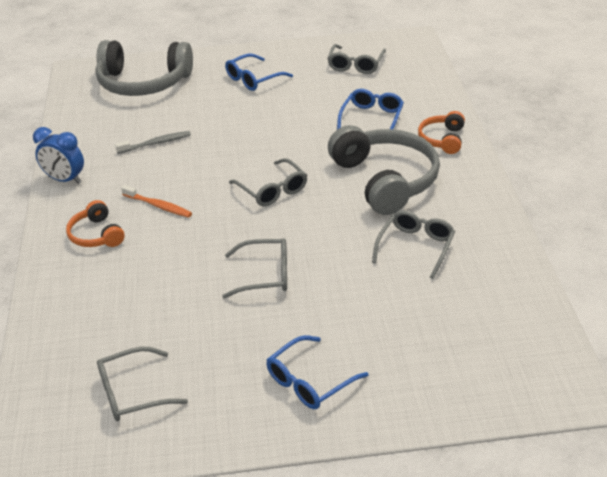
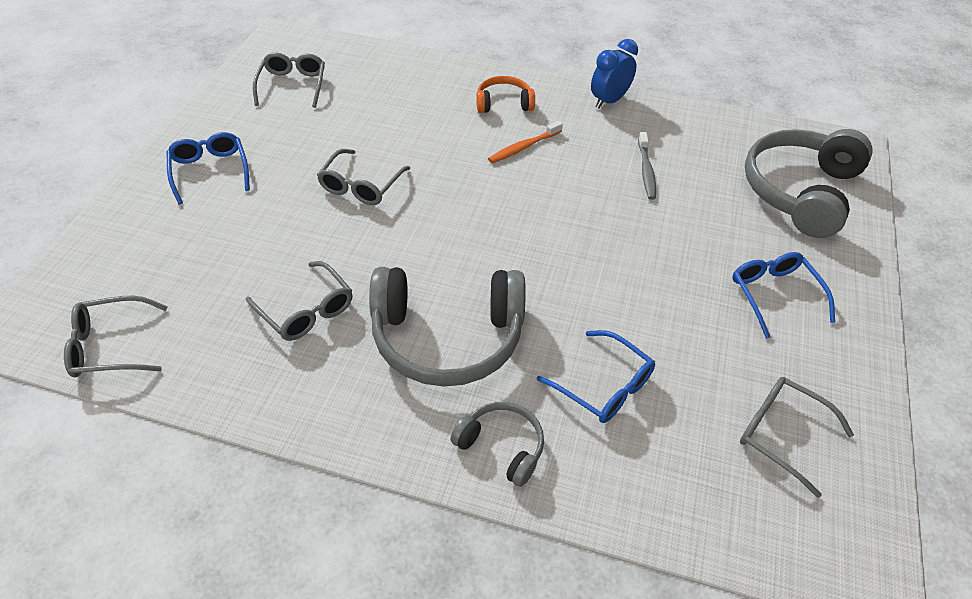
camera: 110 degrees right, 10 degrees up
(272, 190) = (496, 232): grey glasses -> grey glasses (111, 346)
(442, 139) = (501, 447): orange headphones -> grey headphones

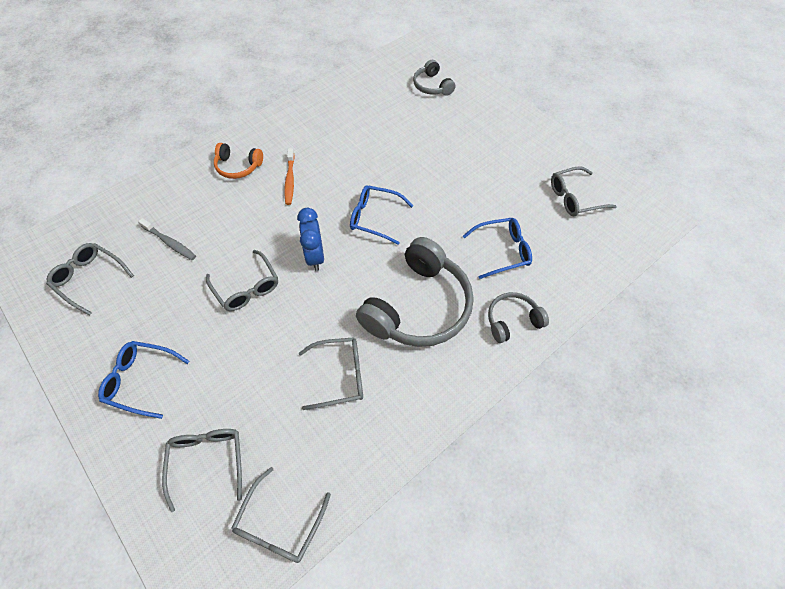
camera: 55 degrees left, 10 degrees up
(151, 259) = (207, 462): none -> grey glasses
(504, 103) = (238, 166): orange headphones -> orange headphones turned 105 degrees counterclockwise
(609, 101) = (287, 115): blue clock -> blue clock (315, 256)
(646, 171) = (362, 136): grey toothbrush -> grey toothbrush (170, 242)
(775, 295) = (492, 144): blue glasses -> blue glasses (375, 218)
(800, 192) = (432, 86): grey headphones -> grey headphones, size x0.50

